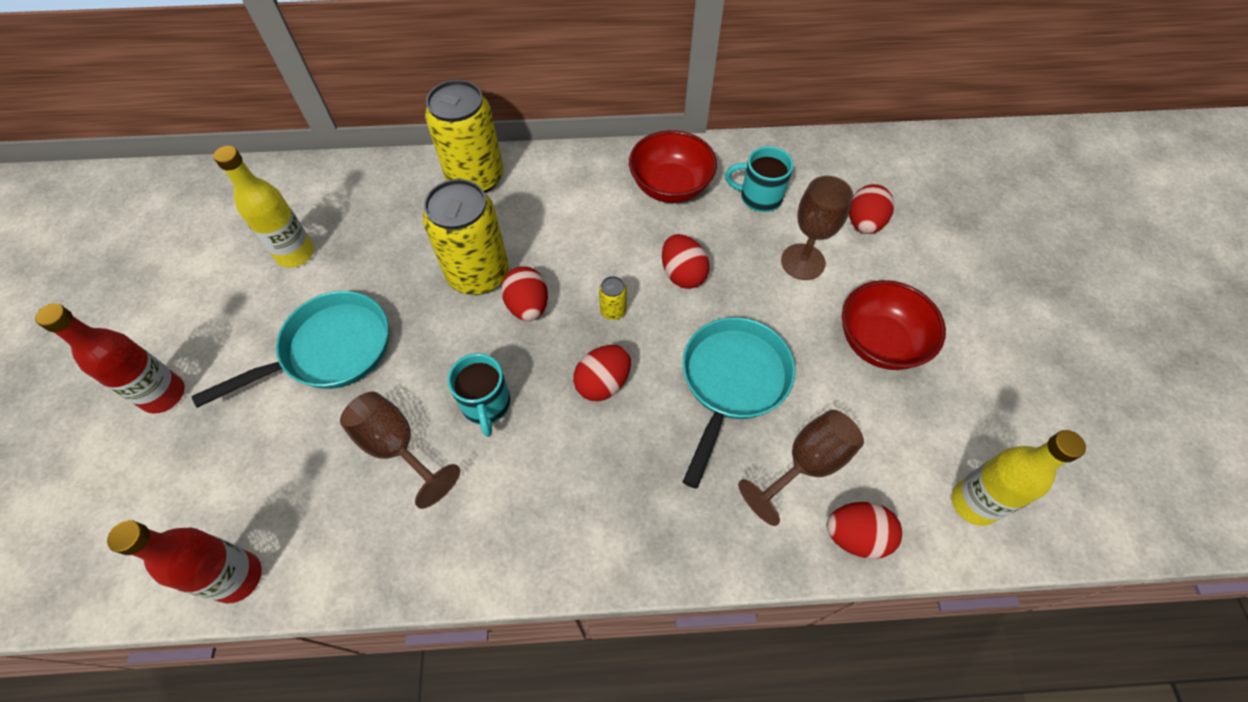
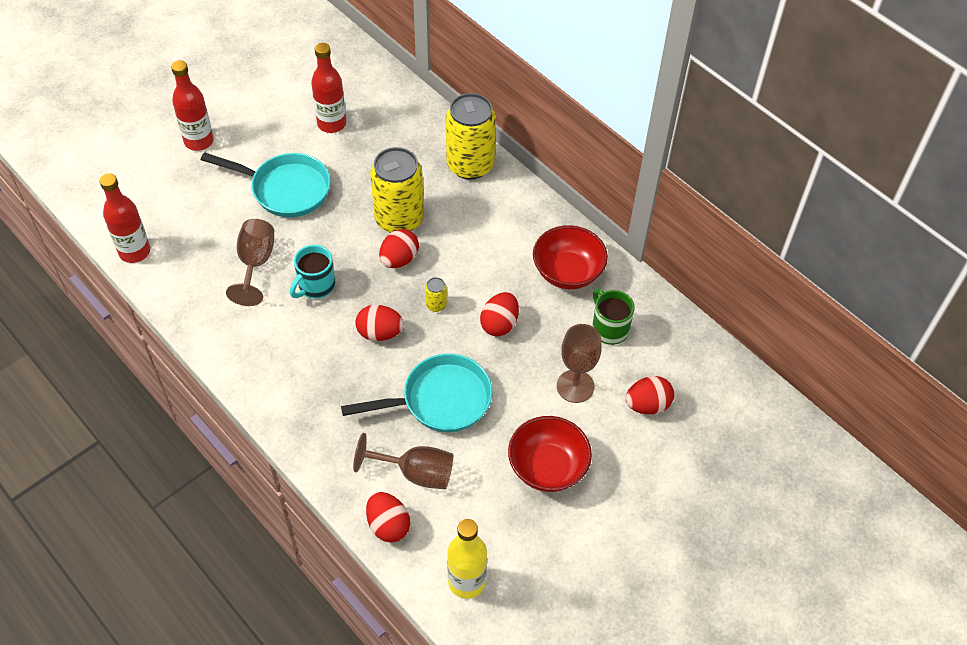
camera: 50 degrees right, 5 degrees down
(295, 253) = (331, 124): yellow bottle -> red bottle
(759, 197) = (609, 328): turquoise mug -> green mug

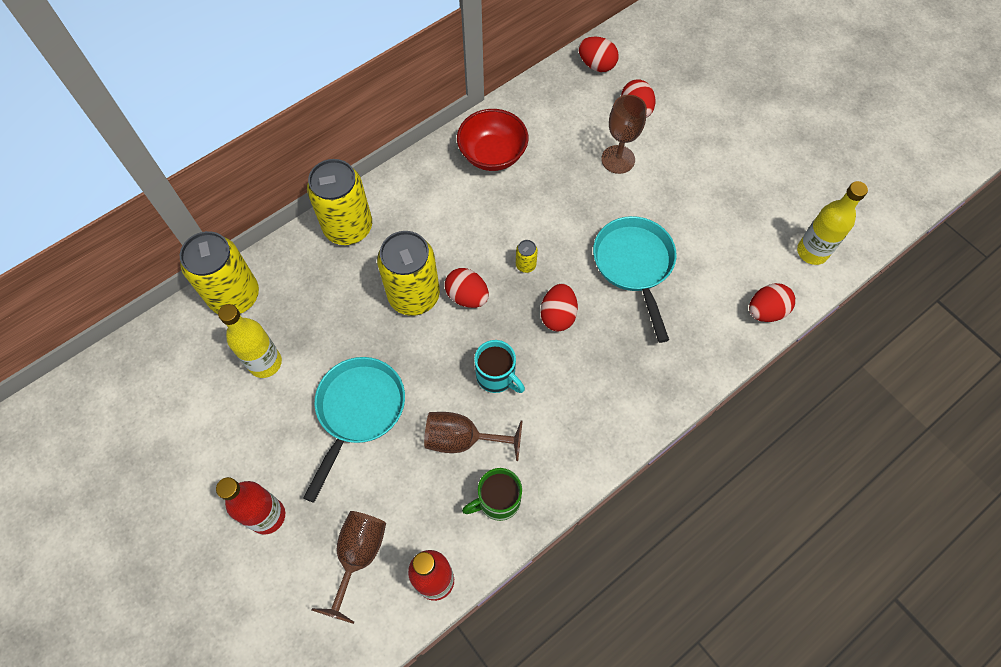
camera: 85 degrees left, 10 degrees up
(331, 124) = (265, 363): red bottle -> yellow bottle
(395, 96) = (235, 296): none -> yellow can
(416, 473) = (712, 287): brown goblet -> brown goblet (358, 556)
(499, 324) = (550, 213): red egg -> red egg (596, 65)
(547, 467) = (700, 186): red bowl -> none
(609, 328) = (557, 129): green mug -> green mug (497, 501)

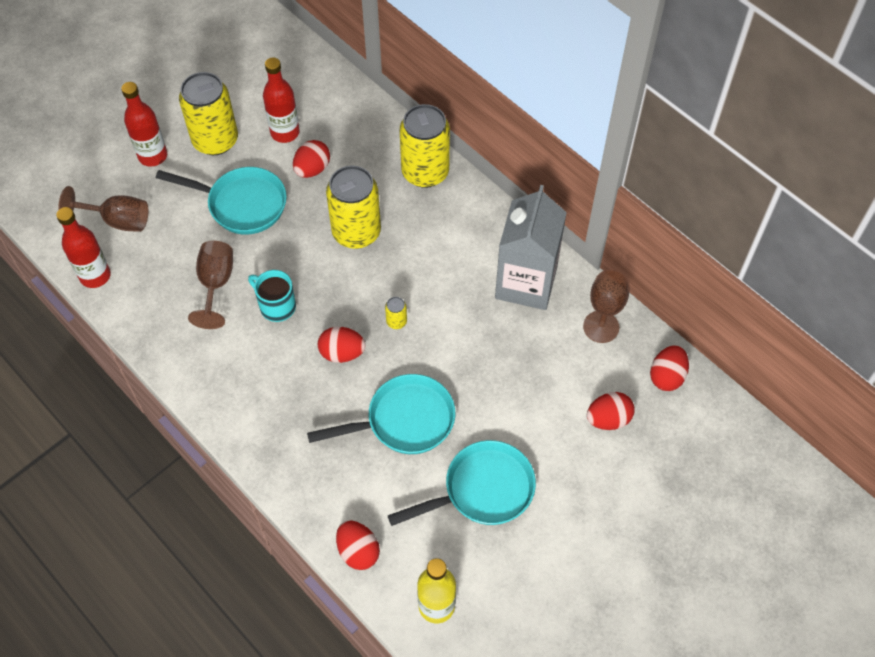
camera: 85 degrees right, 5 degrees down
(235, 296) = (347, 101): yellow can -> yellow can (215, 140)
(265, 363) = (285, 132): yellow bottle -> red bottle
(467, 296) = (358, 275): red egg -> red egg (312, 169)
(492, 154) = (526, 283): red bowl -> grey carton
(497, 376) = (276, 306): turquoise mug -> turquoise mug turned 90 degrees clockwise
(497, 501) = (160, 315): green mug -> none
(618, 159) = (536, 402): brown goblet -> brown goblet (601, 327)
(703, 208) = (482, 490): none -> turquoise pan

